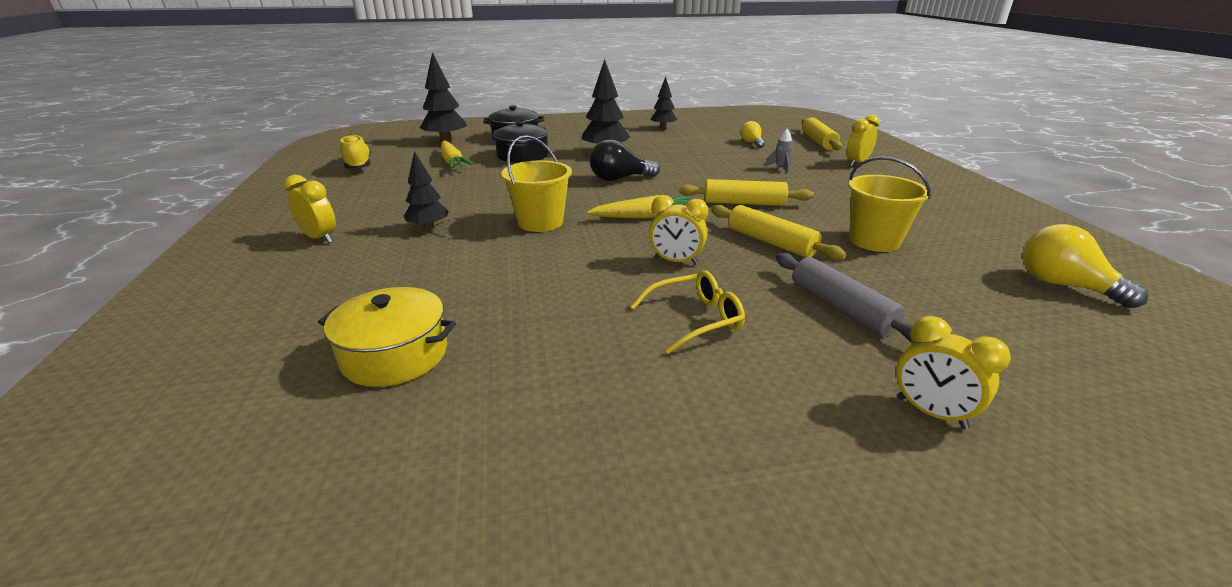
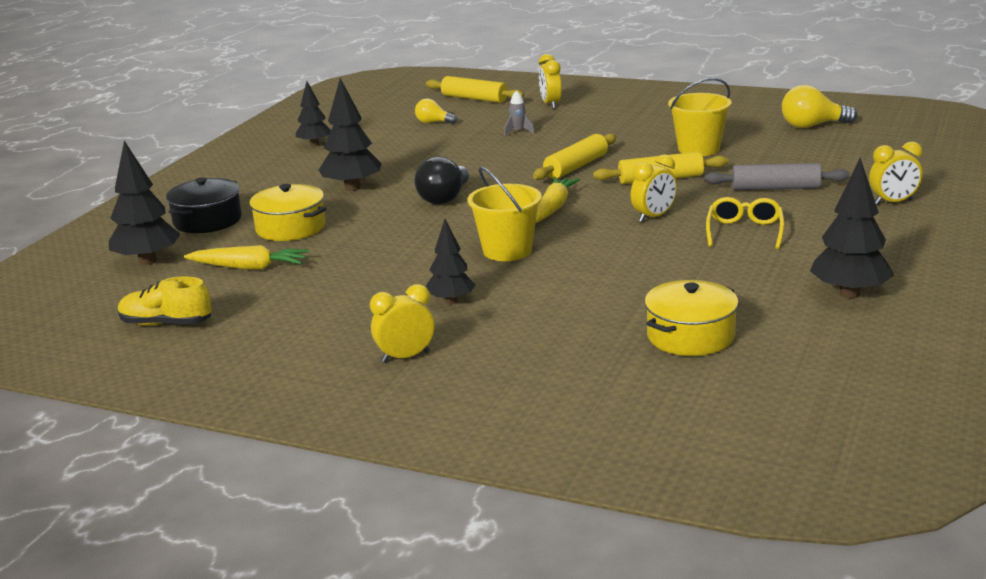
camera: 55 degrees left, 5 degrees down
(522, 155) = (290, 228): black pot -> yellow pot
(576, 449) = (849, 294): none -> black tree

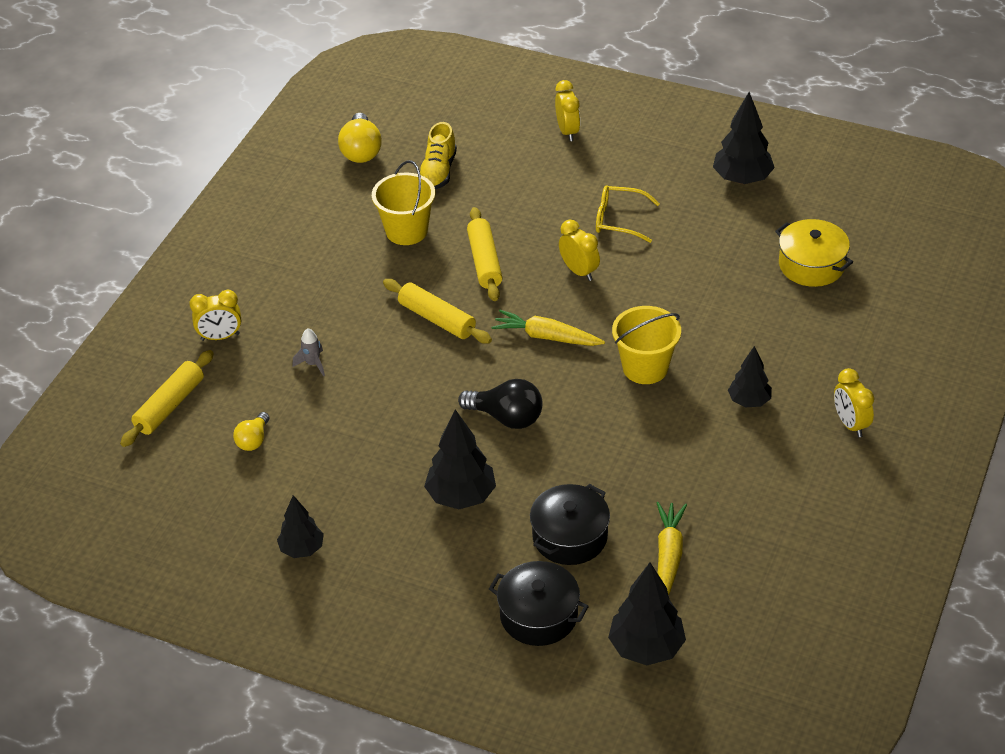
camera: 90 degrees left, 20 degrees up
(166, 324) = (792, 599): yellow shoe -> yellow shoe (438, 171)
(290, 228) = (570, 536): yellow pot -> black pot
(776, 188) = (522, 192): grey rolling pin -> none

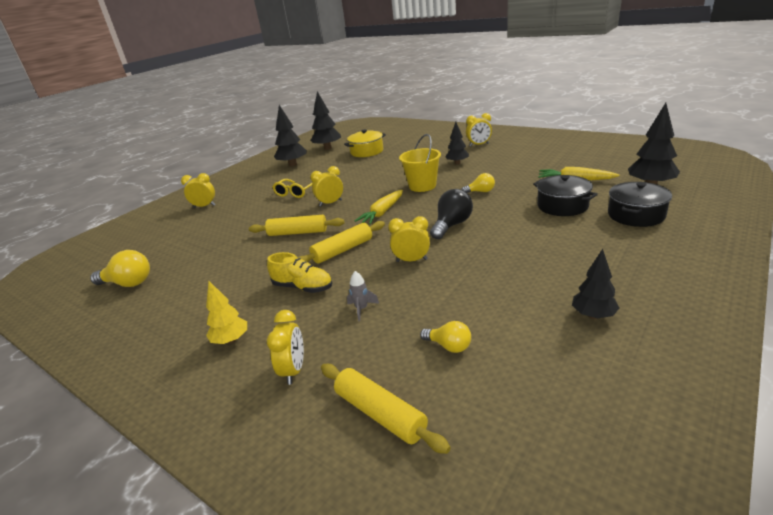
camera: 75 degrees left, 15 degrees down
(262, 278) = (231, 340): none -> yellow tree
(406, 231) = (239, 263): yellow bucket -> none
(412, 389) = (411, 260): none -> yellow clock
(438, 171) = (190, 250): yellow shoe -> yellow shoe (303, 287)
(461, 496) = (527, 241): black tree -> black tree (327, 148)
(622, 440) = (480, 191): none -> yellow light bulb

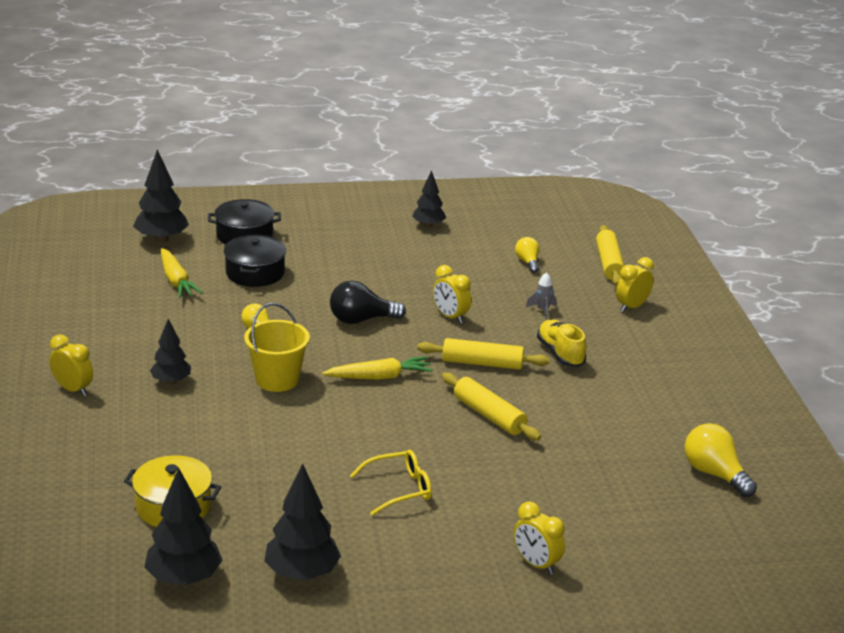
camera: 140 degrees left, 0 degrees up
(231, 340) = (656, 350): yellow tree -> none
(330, 203) = (397, 433): yellow clock -> none

